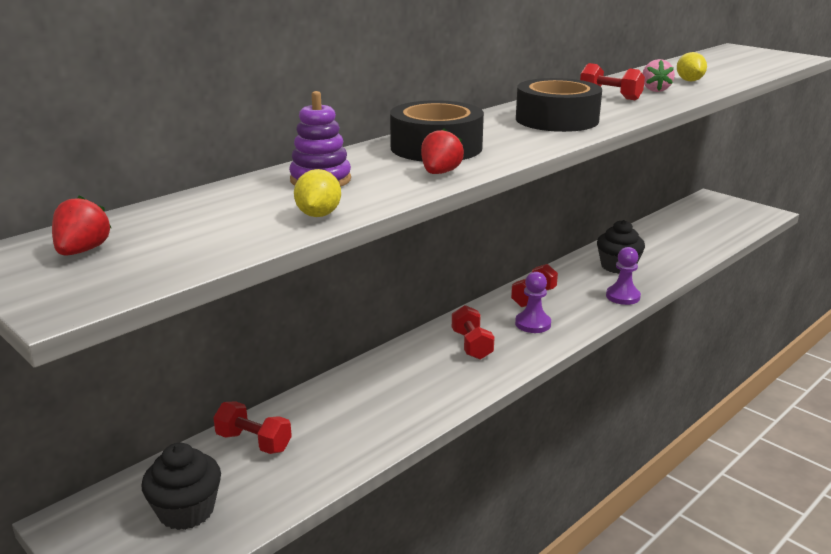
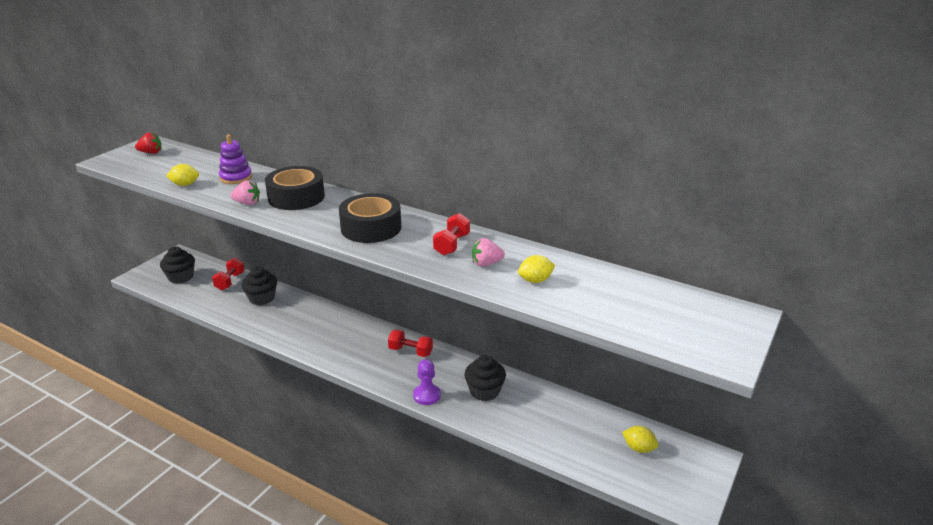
camera: 75 degrees right, 5 degrees up
(339, 406) = (262, 298): none -> black cupcake
(440, 173) = (247, 203): red strawberry -> pink strawberry
(471, 345) = (335, 332): red dumbbell -> none
(533, 324) = (369, 354): purple pawn -> none
(702, 218) = (638, 448): none -> yellow lemon

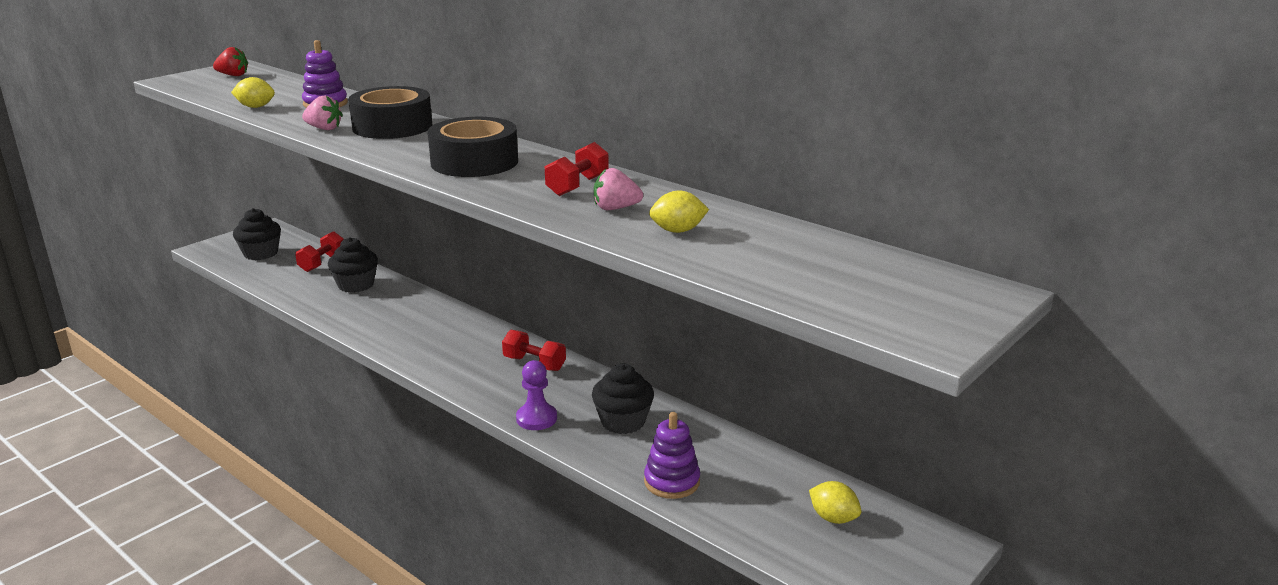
camera: 10 degrees right, 5 degrees down
(530, 434) = (672, 482): none -> purple stacking toy

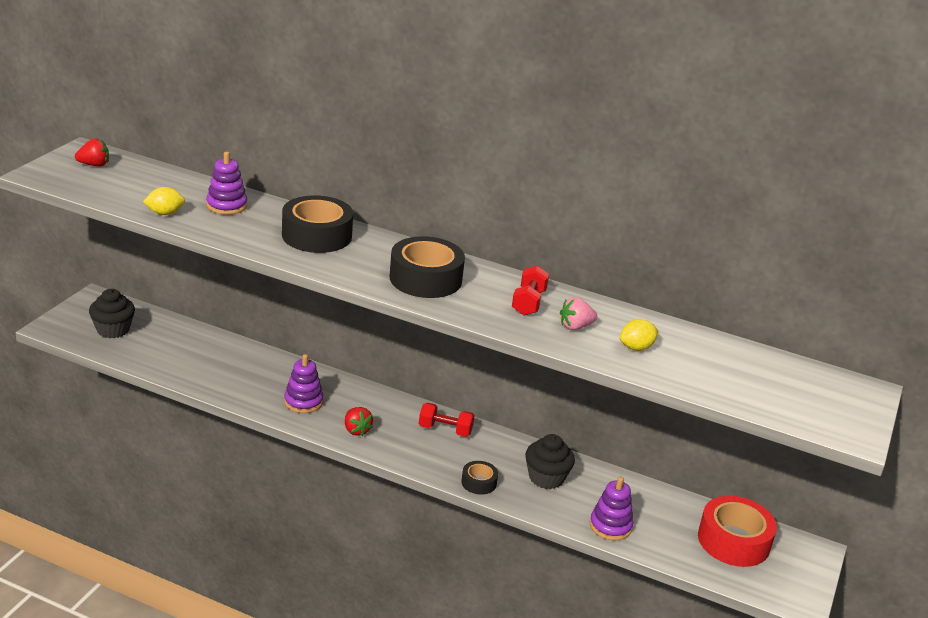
camera: 20 degrees left, 5 degrees up
(322, 263) = (183, 337): red dumbbell -> none
(324, 129) = (258, 242): pink strawberry -> none
(356, 285) = (233, 360): black cupcake -> none
(397, 325) = (303, 402): none -> purple stacking toy
(434, 355) = (356, 430): none -> red strawberry
(536, 418) = (479, 482): purple pawn -> black tape
(833, 518) = (733, 541): yellow lemon -> red tape

